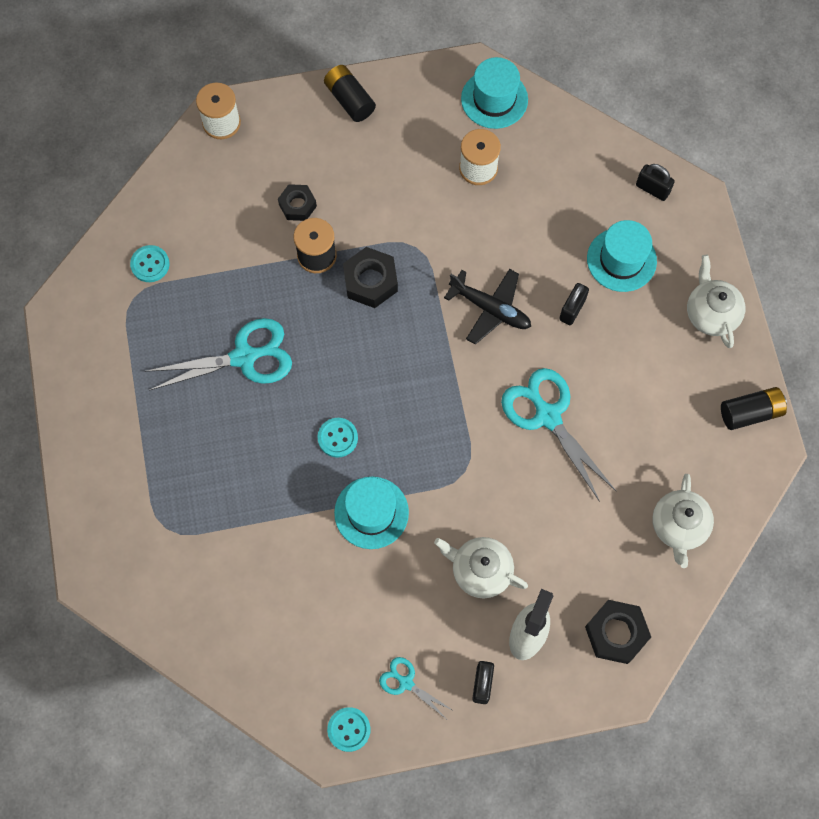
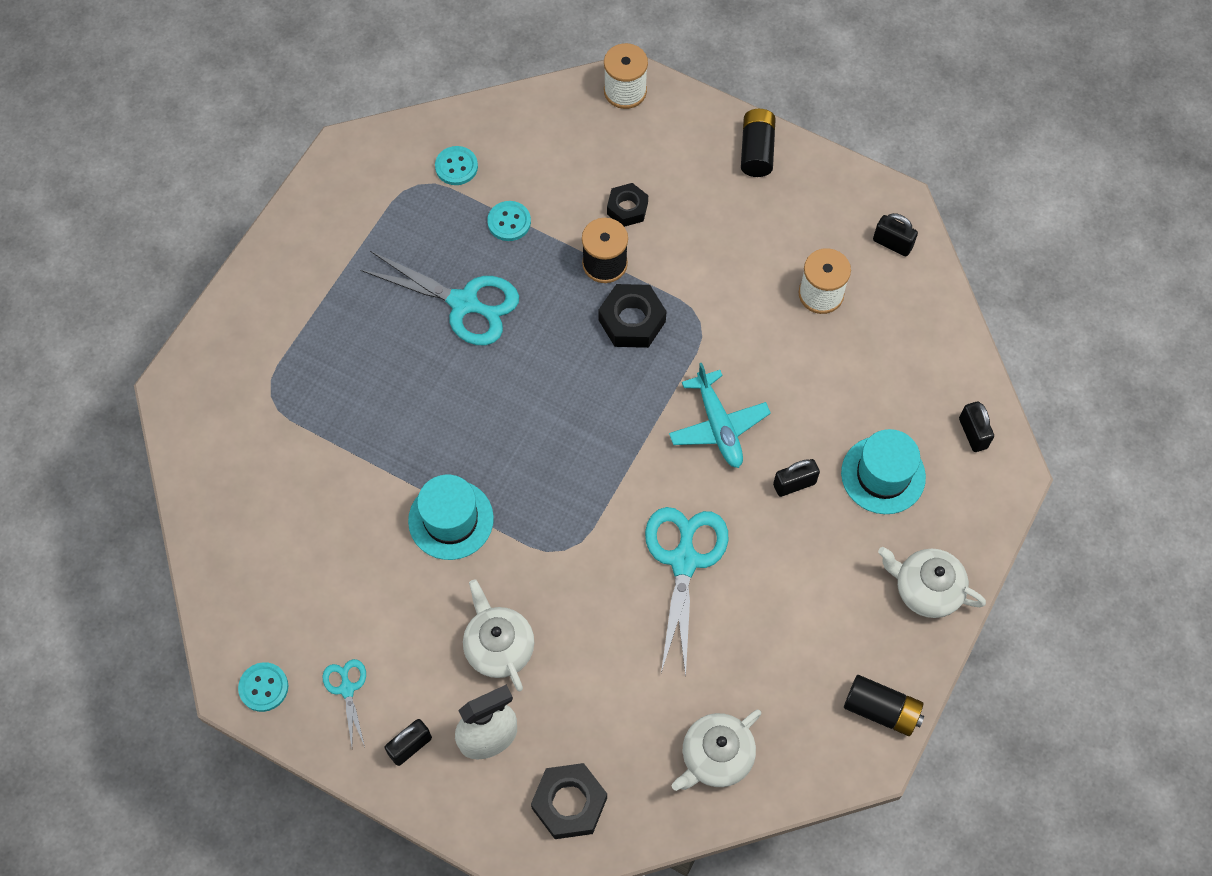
camera: 40 degrees right, 5 degrees down
(337, 438) = (480, 433): turquoise button -> turquoise button (509, 222)
(491, 309) = (718, 426): black plane -> turquoise plane
(494, 99) = (892, 243): turquoise hat -> black padlock
(711, 313) = (926, 589): white teapot -> white teapot turned 90 degrees counterclockwise

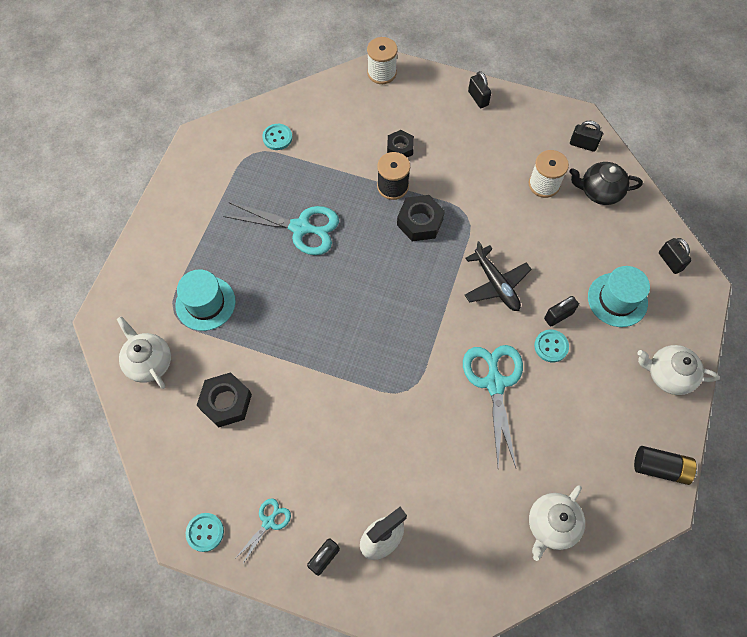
camera: 10 degrees left, 0 degrees up
(347, 689) = (268, 522): turquoise scissors -> turquoise scissors turned 60 degrees clockwise
(451, 519) = (321, 381): turquoise hat -> turquoise hat (205, 303)
(499, 647) = (375, 470): white teapot -> white teapot (149, 362)
(509, 222) = (321, 169): turquoise button -> turquoise button (551, 346)
(569, 803) = (452, 581): black nut -> black nut (226, 402)
(718, 426) = (496, 284): turquoise plane -> black plane
(756, 151) = (478, 98): black battery -> black padlock
(898, 317) = (599, 192): none -> black teapot

